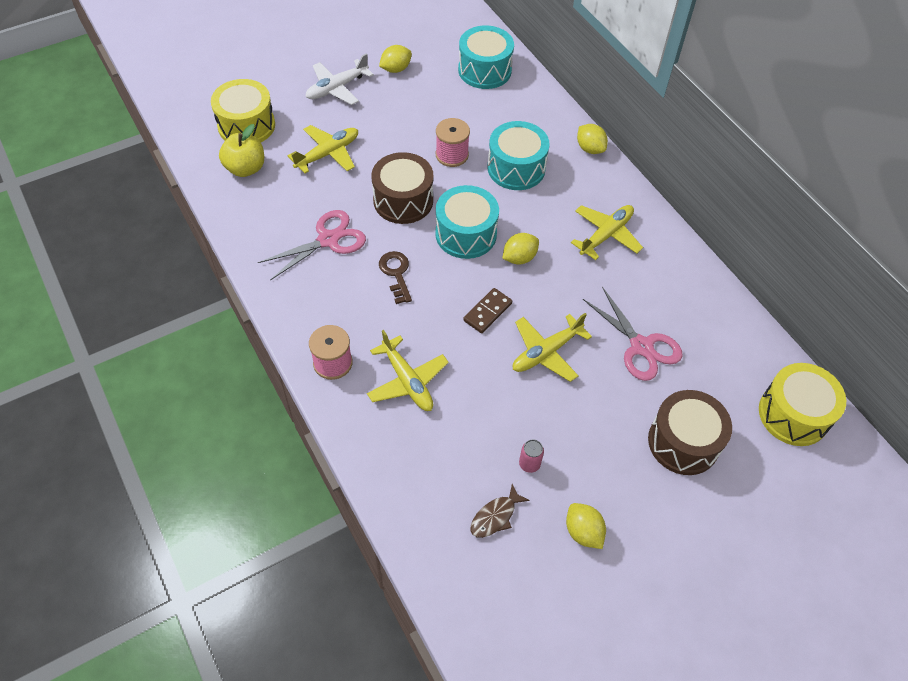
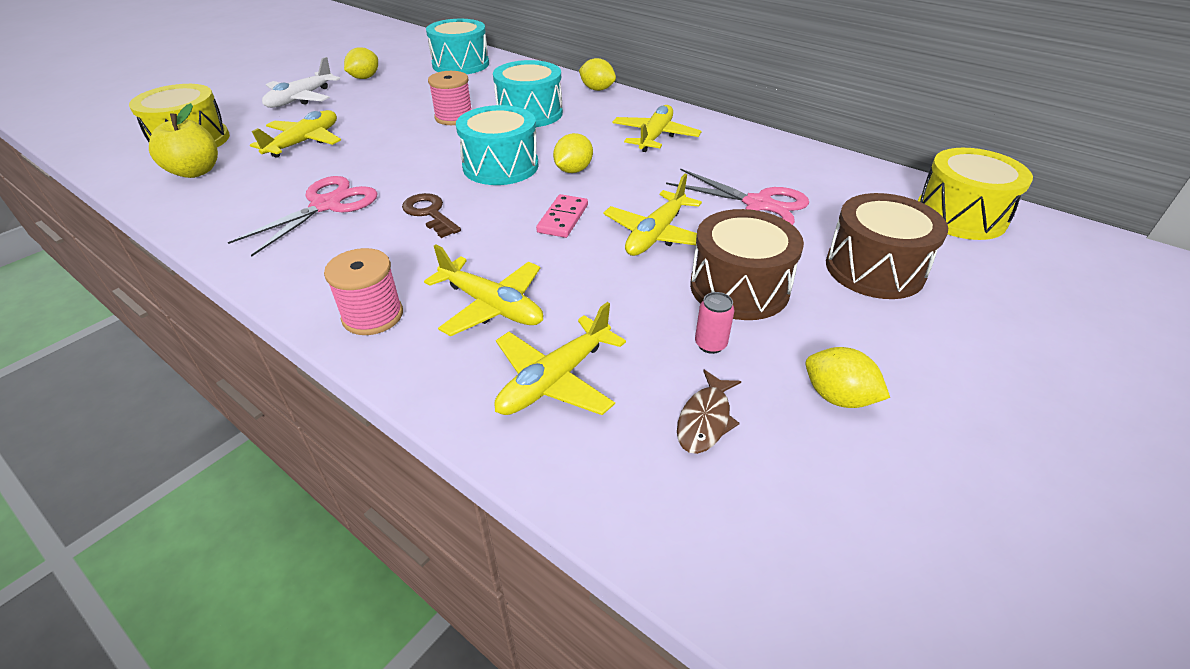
camera: 20 degrees left, 15 degrees down
(403, 200) = (412, 157): brown drum -> brown drum (739, 288)
(422, 455) = (554, 380): none -> yellow plane
(487, 312) = (562, 218): brown domino -> pink domino

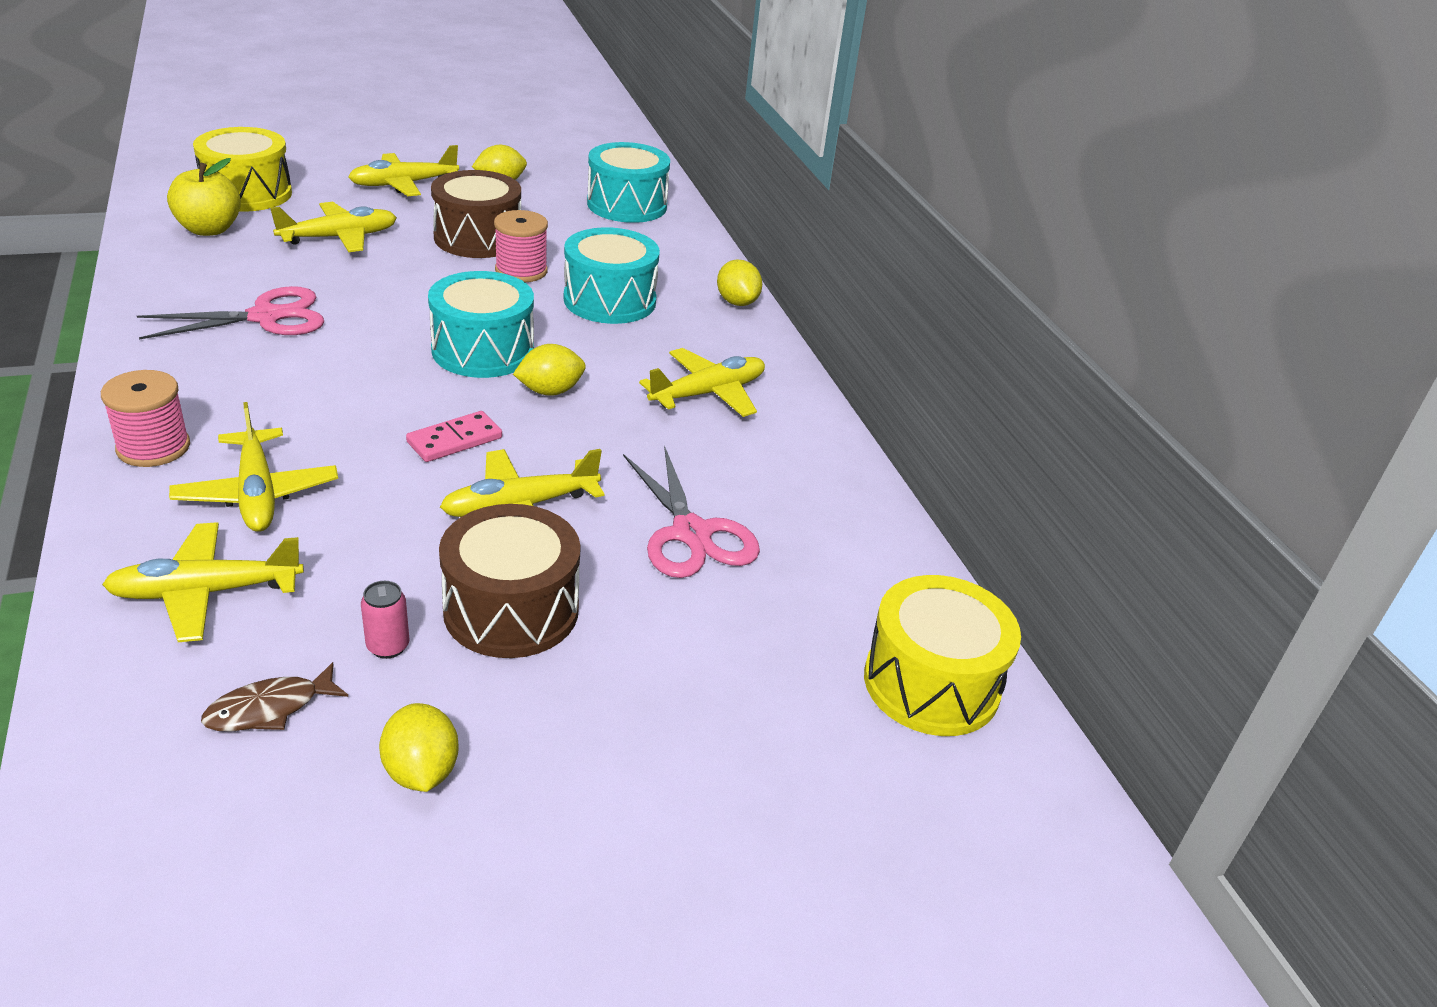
camera: 30 degrees right, 5 degrees down
(300, 99) = (403, 184): white plane -> yellow plane
(429, 213) = (340, 370): brown key -> none
(874, 269) = (697, 678): brown drum -> brown drum (478, 238)

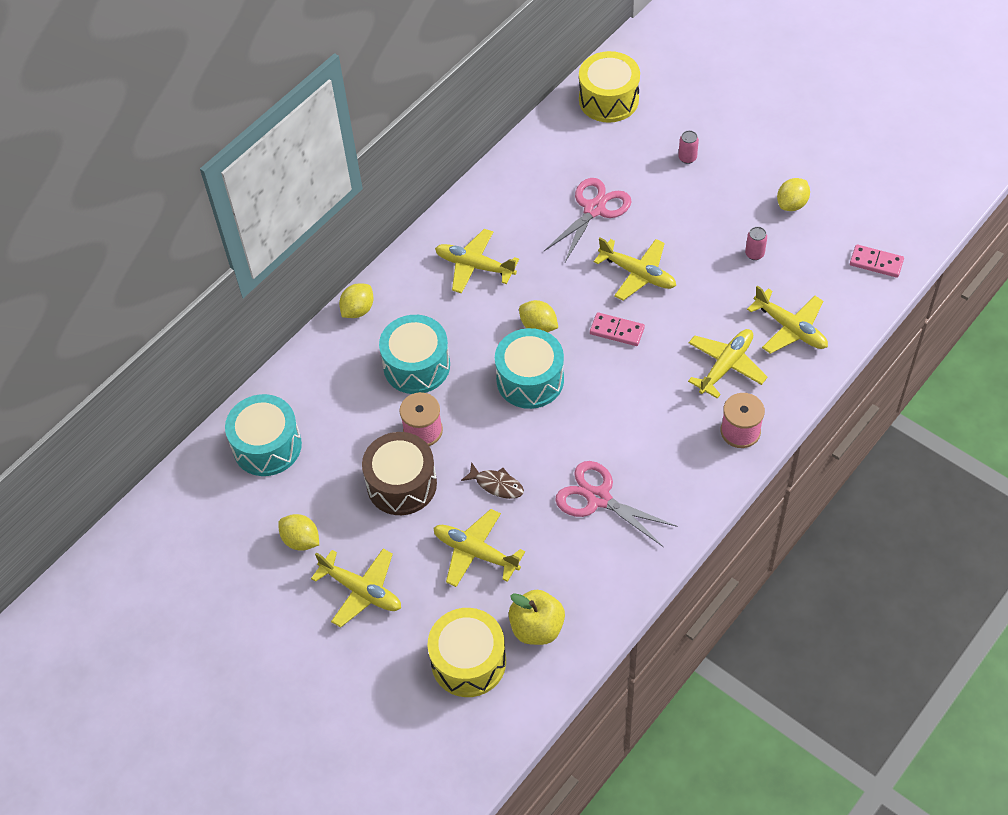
camera: 115 degrees left, 20 degrees up
(139, 797) = (876, 263): none -> pink domino
(270, 708) = (813, 262): brown fish -> brown fish (496, 485)
(511, 610) = (699, 233): brown drum -> none
(689, 699) = (687, 158): none -> pink can

